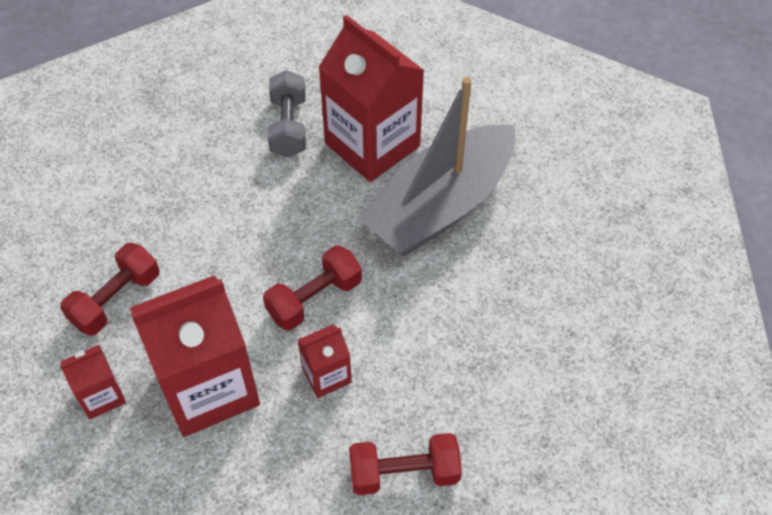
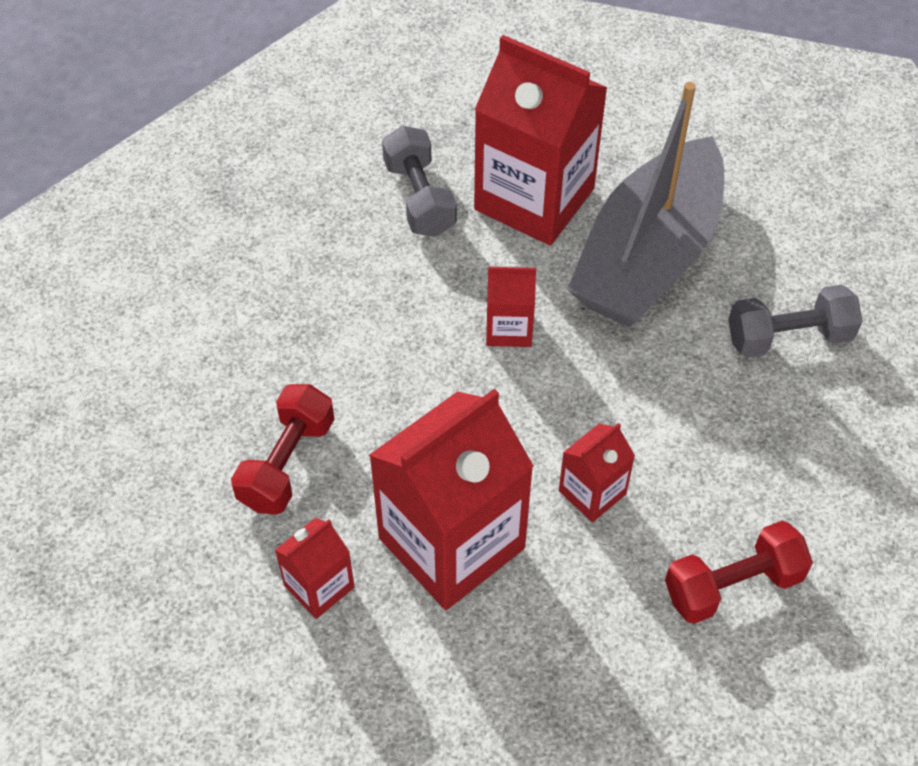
camera: 15 degrees left, 0 degrees up
(314, 299) = (539, 404): red dumbbell -> none
(315, 237) = (509, 328): none -> red carton
(524, 292) = (788, 337): none -> grey dumbbell

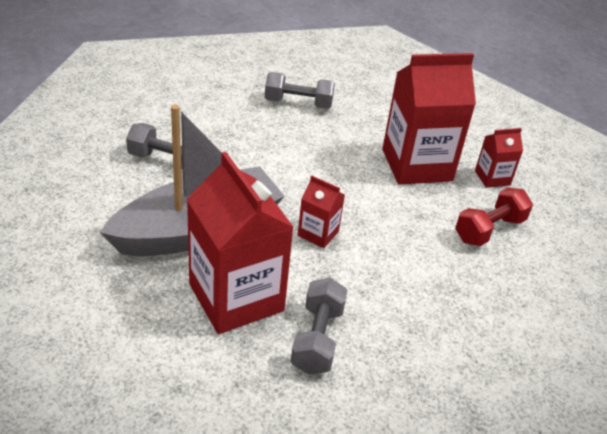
camera: 155 degrees left, 15 degrees down
(592, 492) = (333, 152): red carton -> none
(732, 585) = (298, 103): red dumbbell -> grey dumbbell

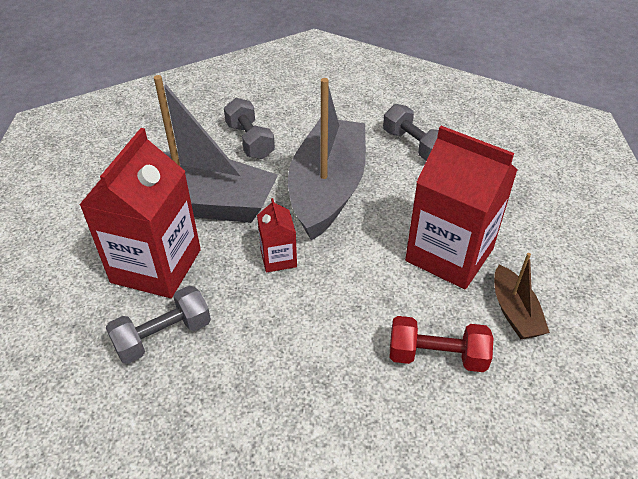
camera: 50 degrees right, 5 degrees up
(282, 166) = (327, 189): none -> grey boat
(492, 178) = (514, 312): red carton -> brown boat

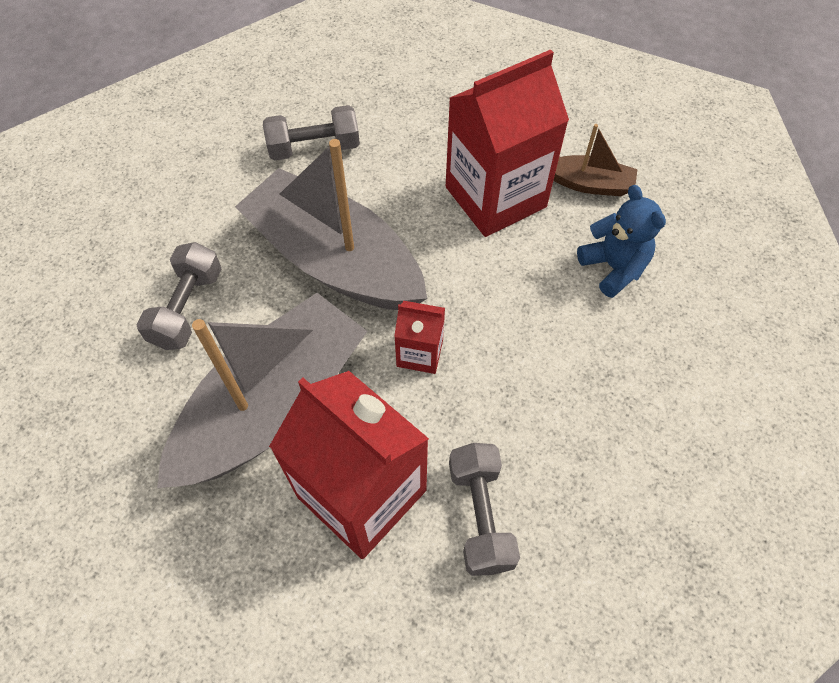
camera: 65 degrees left, 15 degrees up
(250, 141) = (187, 308): grey dumbbell -> grey dumbbell turned 75 degrees counterclockwise
(436, 356) = (613, 267): red dumbbell -> blue teddy bear

